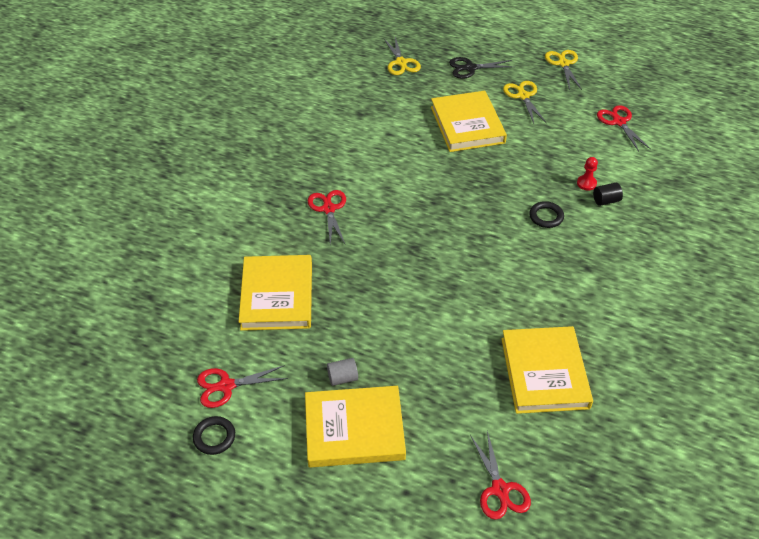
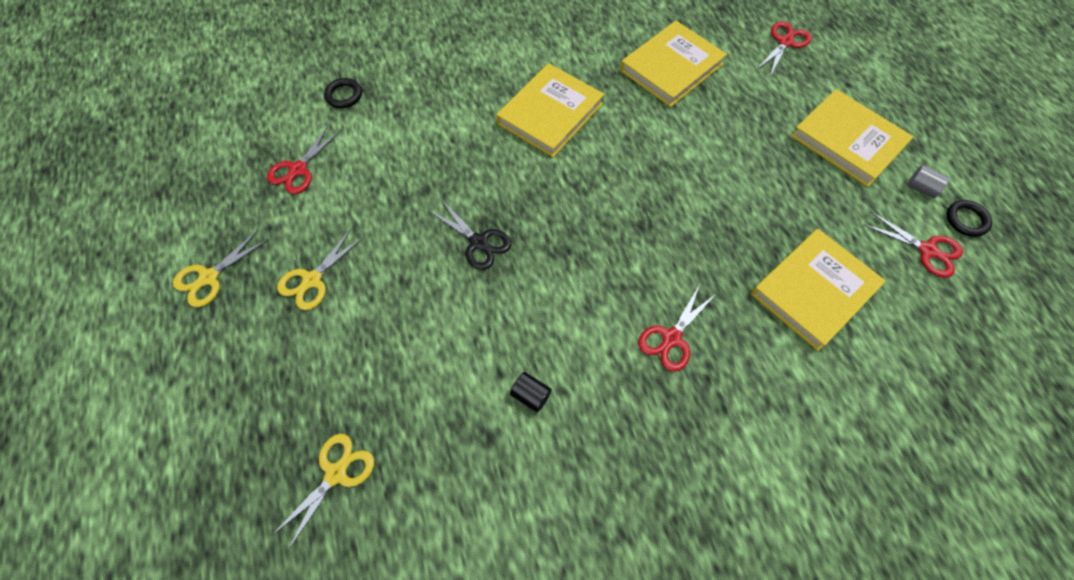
camera: 130 degrees left, 15 degrees up
(342, 378) = (821, 179): grey cylinder -> grey cylinder (921, 188)
(467, 125) = (414, 302): yellow book -> yellow book (550, 113)
(470, 68) = (290, 375): black scissors -> black scissors (479, 242)
(546, 216) = (501, 153): black ring -> black ring (344, 95)
(586, 183) = (425, 147): red pawn -> none
(606, 200) = (438, 122): black cylinder -> black cylinder (530, 395)

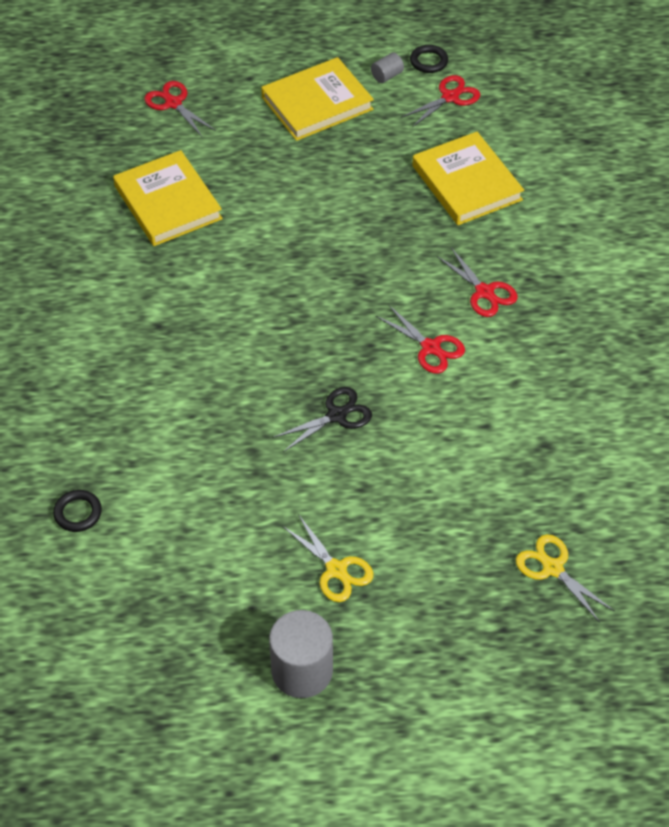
camera: 75 degrees left, 10 degrees down
(209, 277) = (302, 671): yellow scissors -> grey cylinder
(298, 170) = (178, 571): red scissors -> red scissors (431, 348)
(530, 395) = (513, 406): black cylinder -> none
(550, 113) = (189, 320): yellow book -> none

